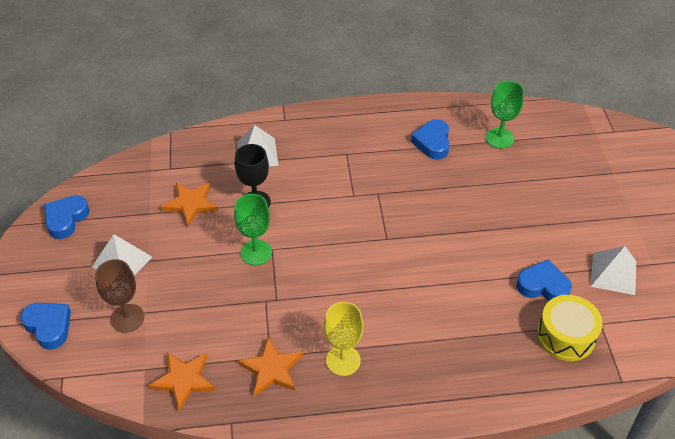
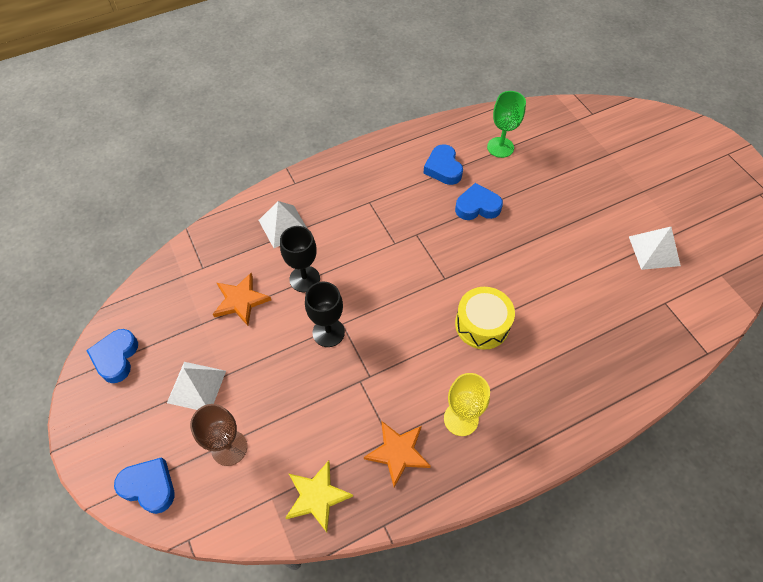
camera: 20 degrees left, 10 degrees up
(184, 380) = (317, 496): orange star -> yellow star
(256, 252) = (328, 332): green goblet -> black goblet
(543, 286) = (602, 282): blue heart -> blue heart (477, 206)
(566, 336) = (643, 325): yellow drum -> yellow drum (482, 324)

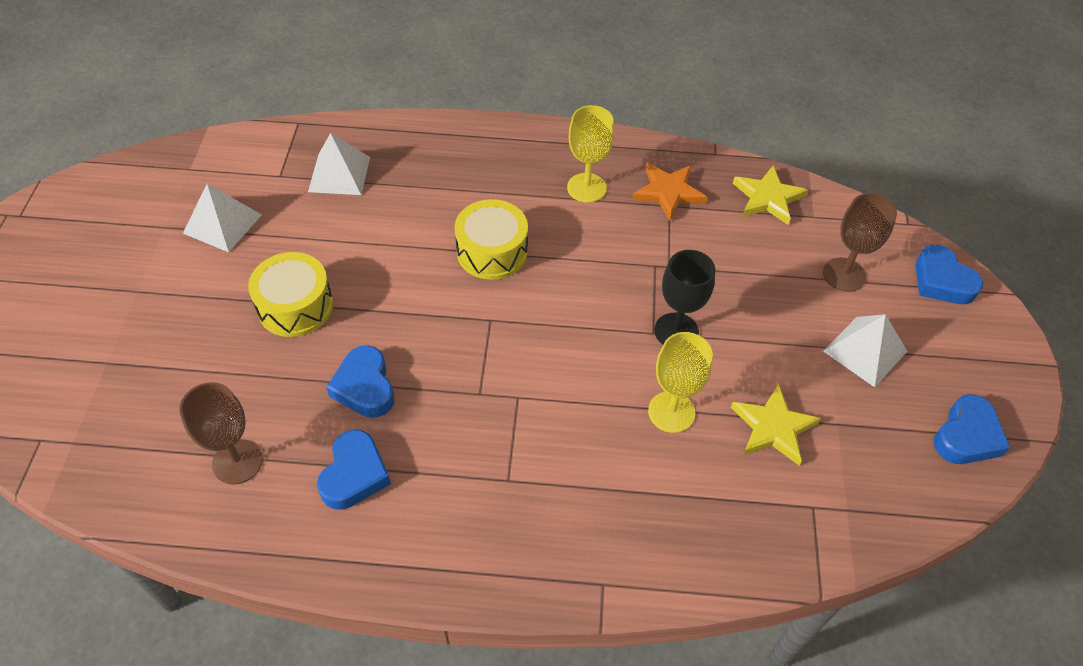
camera: 150 degrees left, 5 degrees down
(240, 300) = (773, 427): orange star -> yellow star
(284, 226) = (661, 510): white pyramid -> white pyramid (339, 174)
(304, 279) = (671, 412): black goblet -> yellow goblet
(477, 206) = (365, 387): blue heart -> blue heart turned 45 degrees clockwise
(500, 147) = (237, 462): green goblet -> brown goblet
(557, 227) = (295, 306): none -> yellow drum

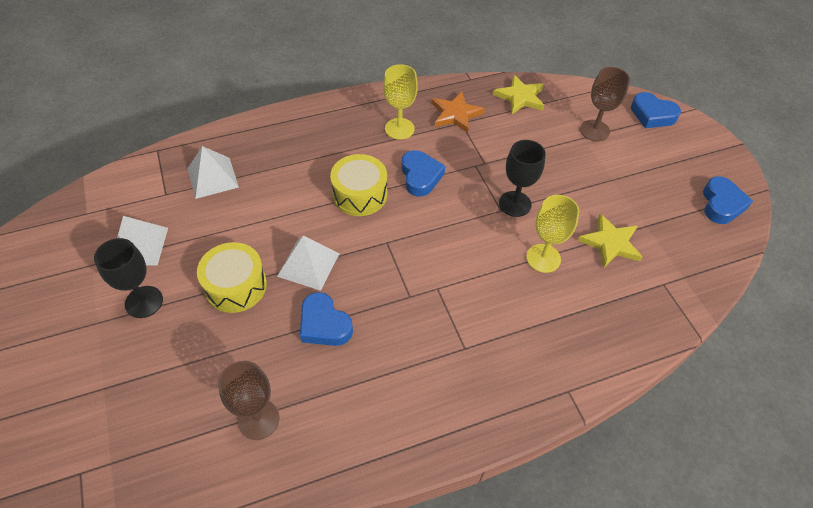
camera: 25 degrees left, 0 degrees up
(194, 287) = (144, 302): none -> black goblet
(354, 474) = (354, 390): blue heart -> blue heart (420, 176)
(865, 351) = (635, 174): white pyramid -> white pyramid (308, 264)

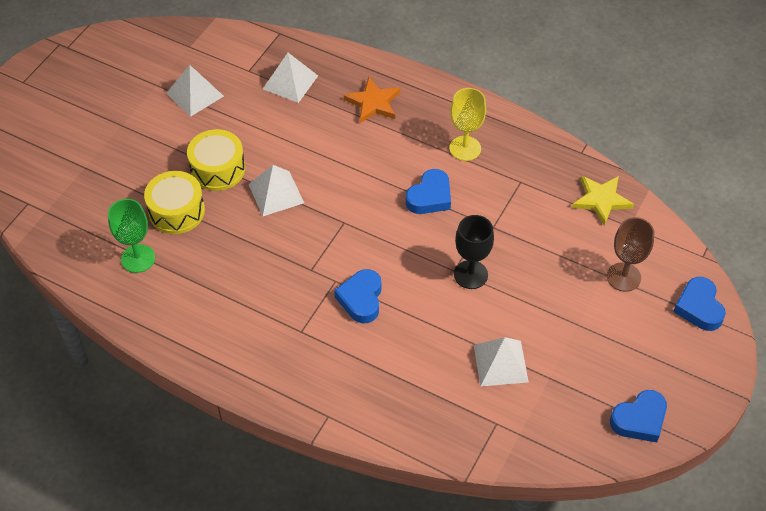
camera: 50 degrees right, 0 degrees up
(144, 302) = (158, 134): black goblet -> none
(258, 419) = (138, 258): brown goblet -> green goblet
(324, 324) = (238, 239): blue heart -> blue heart (361, 299)
(360, 194) = (370, 174): yellow drum -> yellow drum (176, 211)
(455, 114) = (525, 171): orange star -> orange star (373, 103)
(543, 258) = (435, 327): yellow goblet -> none
(610, 243) = (500, 363): yellow star -> white pyramid

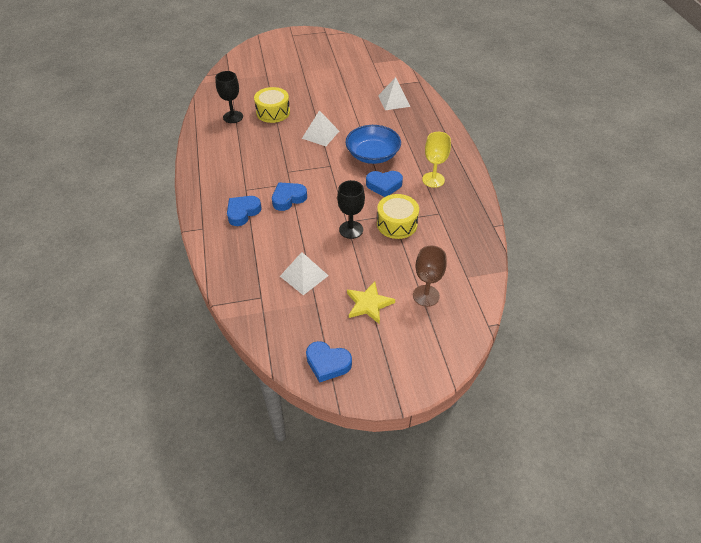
camera: 50 degrees right, 5 degrees down
(138, 258) = (233, 117): green goblet -> black goblet
(195, 94) = (347, 79): white pyramid -> none
(217, 169) = (312, 110): yellow drum -> yellow drum (397, 224)
(367, 170) = (372, 155): none -> blue bowl
(373, 103) = (418, 132): orange star -> none
(601, 200) = (470, 254): yellow star -> yellow star (369, 304)
(699, 307) = (445, 346): blue heart -> blue heart (243, 212)

